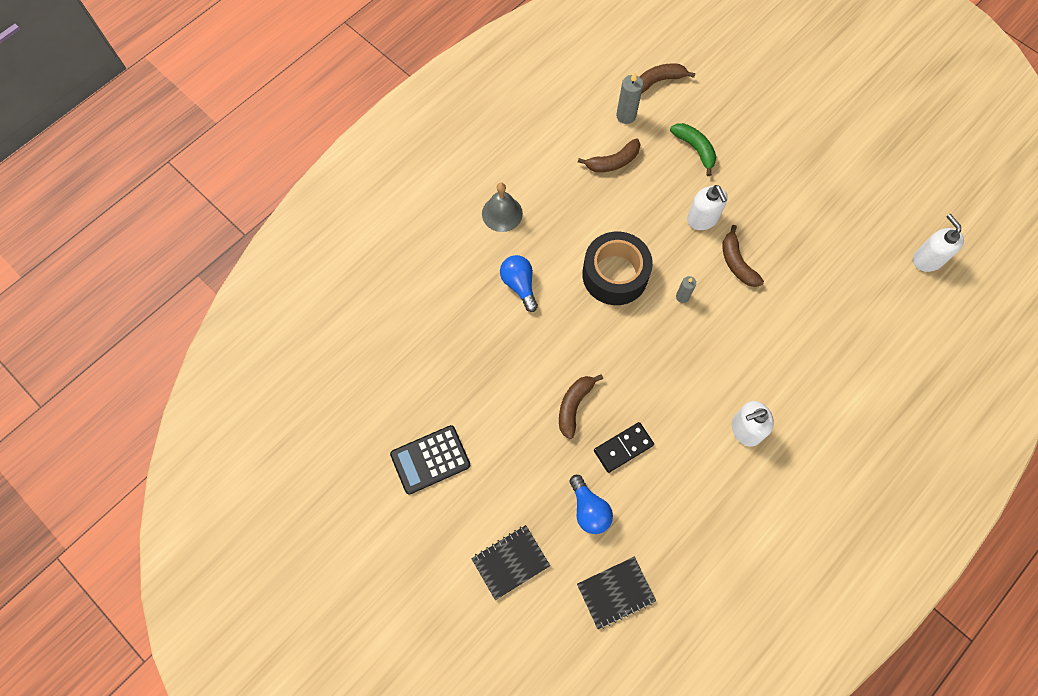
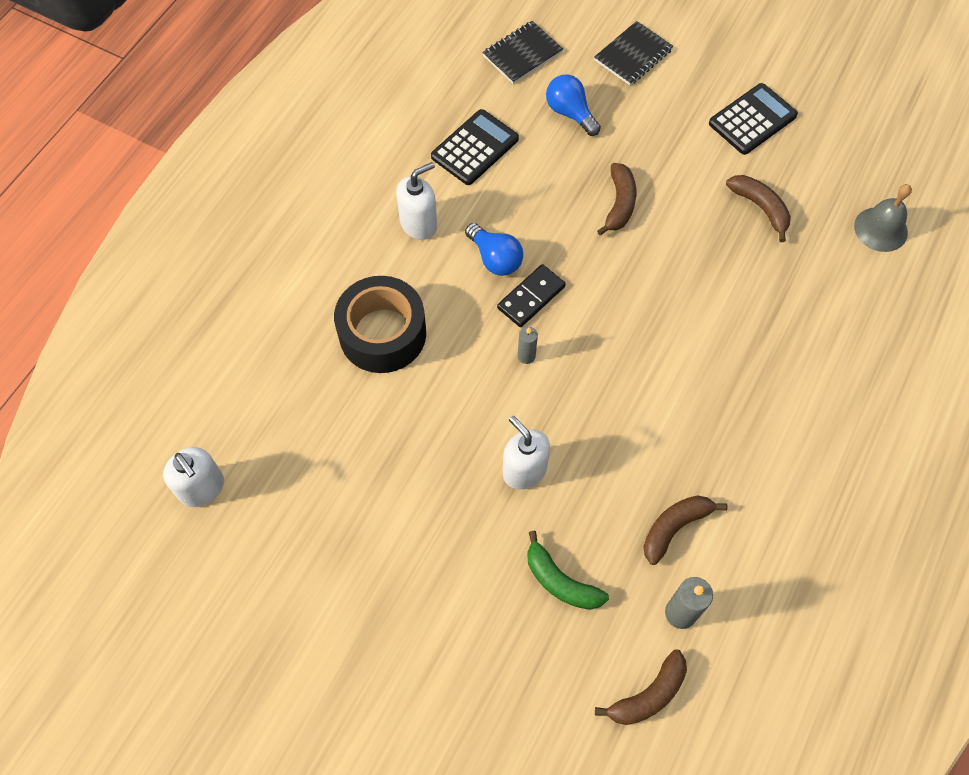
camera: 165 degrees right, 5 degrees down
(502, 213) = (797, 409): grey bell -> grey bell (880, 229)
(519, 285) = (735, 321): blue light bulb -> blue light bulb (495, 258)
(615, 275) = (620, 363): black tape -> black tape (382, 333)
(623, 448) = (551, 175): black domino -> black domino (531, 297)
(683, 494) = (475, 148): none -> black calculator
(737, 263) = (464, 418): brown banana -> brown banana (760, 208)

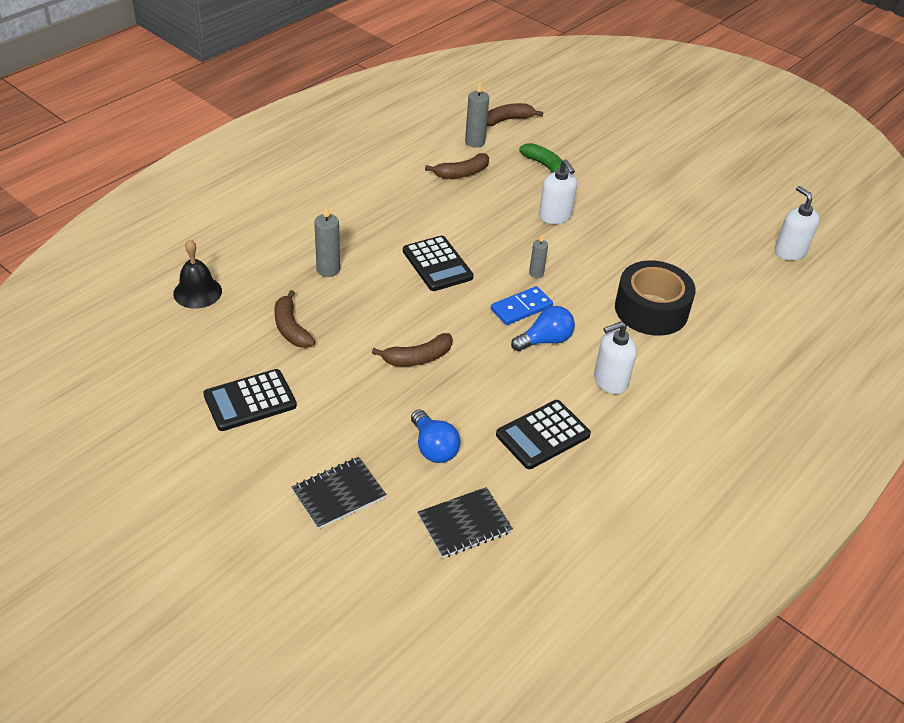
camera: 170 degrees left, 20 degrees down
(495, 258) = (545, 340): blue light bulb -> blue light bulb turned 90 degrees clockwise
(531, 297) = (521, 308): black domino -> blue domino
(619, 204) = (418, 358): brown banana -> brown banana turned 135 degrees counterclockwise
(646, 339) = (437, 264): none -> black calculator
(764, 297) = (328, 269): none -> grey candle
(880, 229) = (197, 292): grey bell -> black bell

